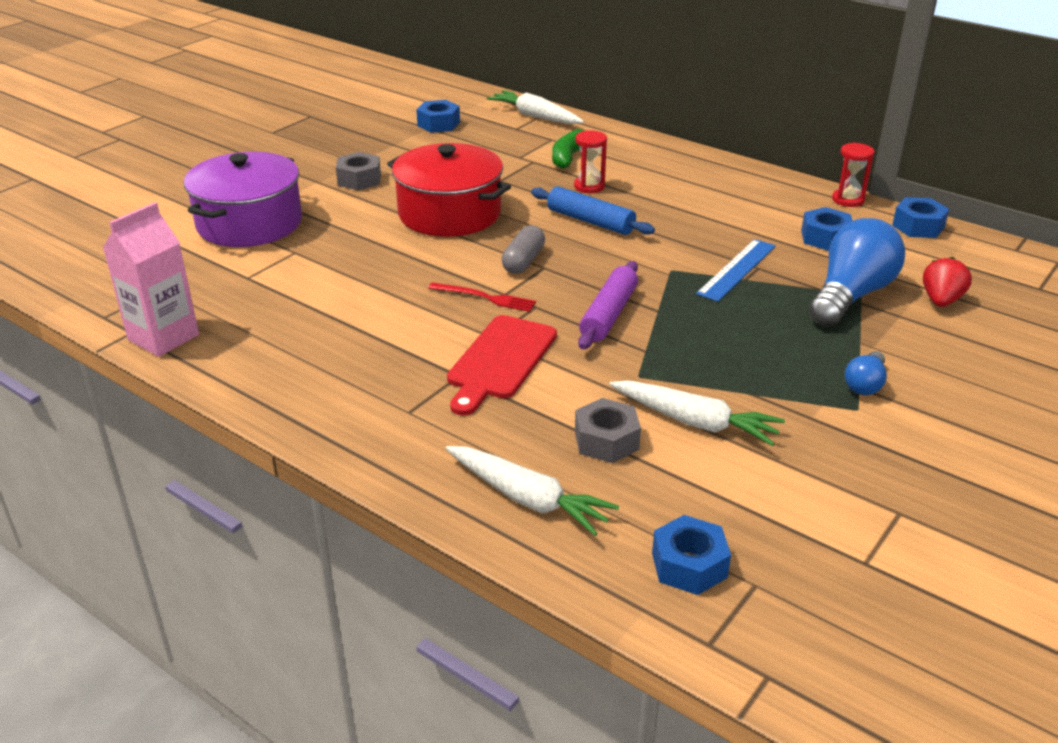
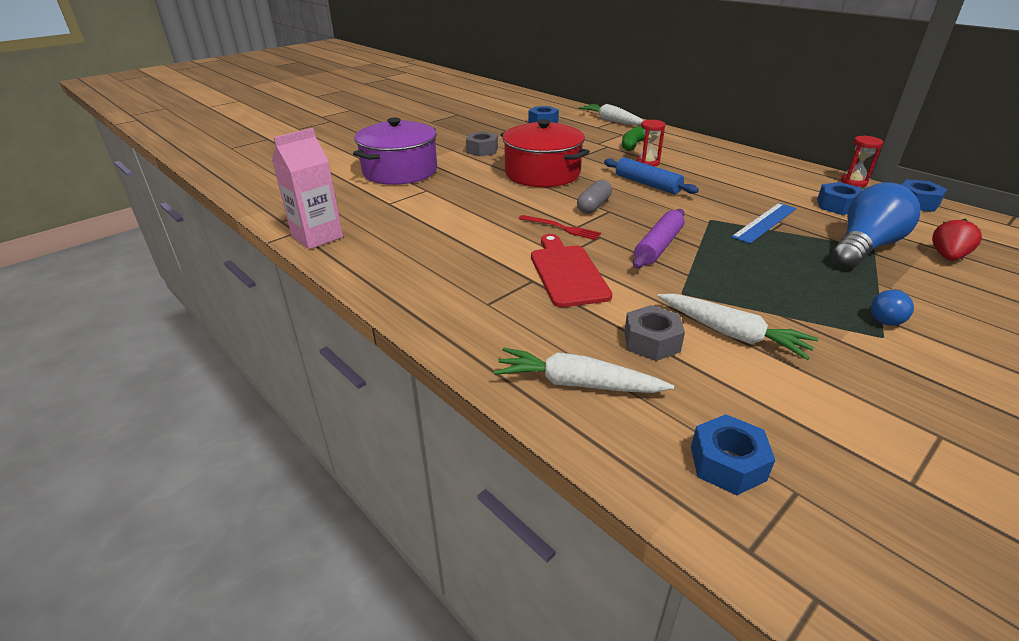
camera: 10 degrees right, 0 degrees up
(500, 361) = (567, 273): red cutting board -> red cutting board turned 135 degrees clockwise
(527, 498) = (577, 384): white carrot -> white carrot turned 150 degrees clockwise

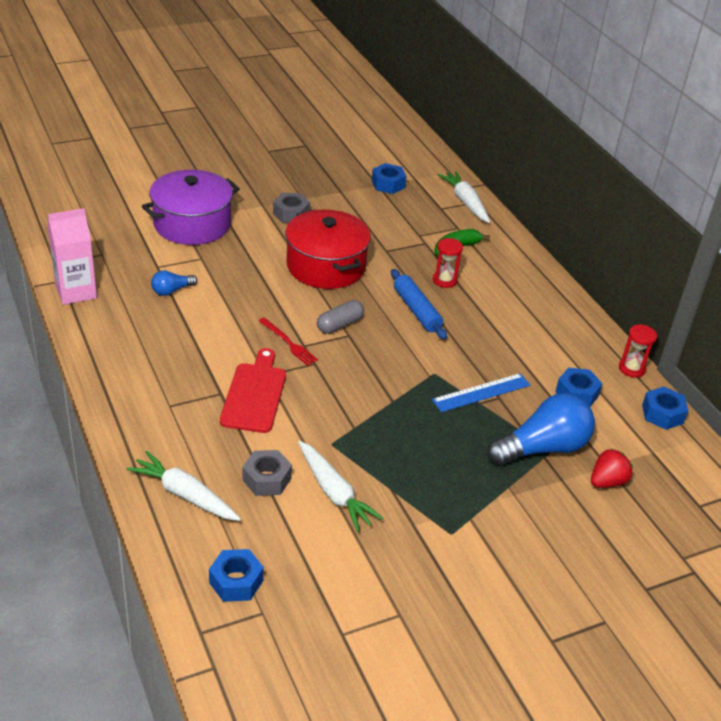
camera: 15 degrees right, 5 degrees up
(658, 246) = (356, 390): purple rolling pin -> none
(887, 317) = (476, 519): blue light bulb -> blue light bulb (171, 290)

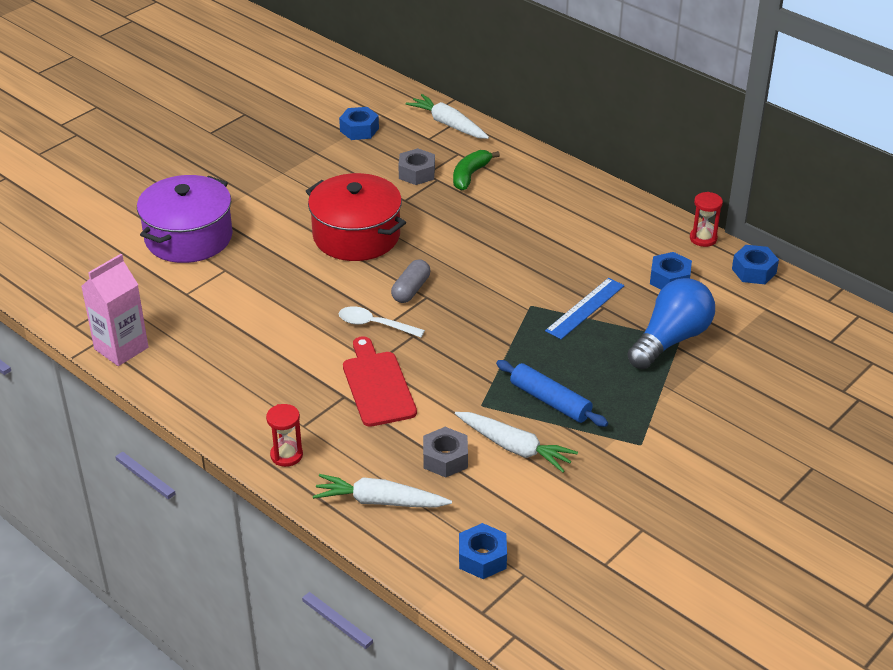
camera: 20 degrees left, 0 degrees up
(171, 290) = (220, 313): blue light bulb -> none
(288, 343) = (374, 325): red fork -> white spoon
(291, 214) = (283, 193): grey nut -> grey nut (417, 173)
(416, 310) = (474, 250): blue rolling pin -> blue rolling pin (550, 401)
(444, 280) = (481, 211): red hourglass -> red hourglass (286, 455)
(607, 481) = (743, 349): red strawberry -> none

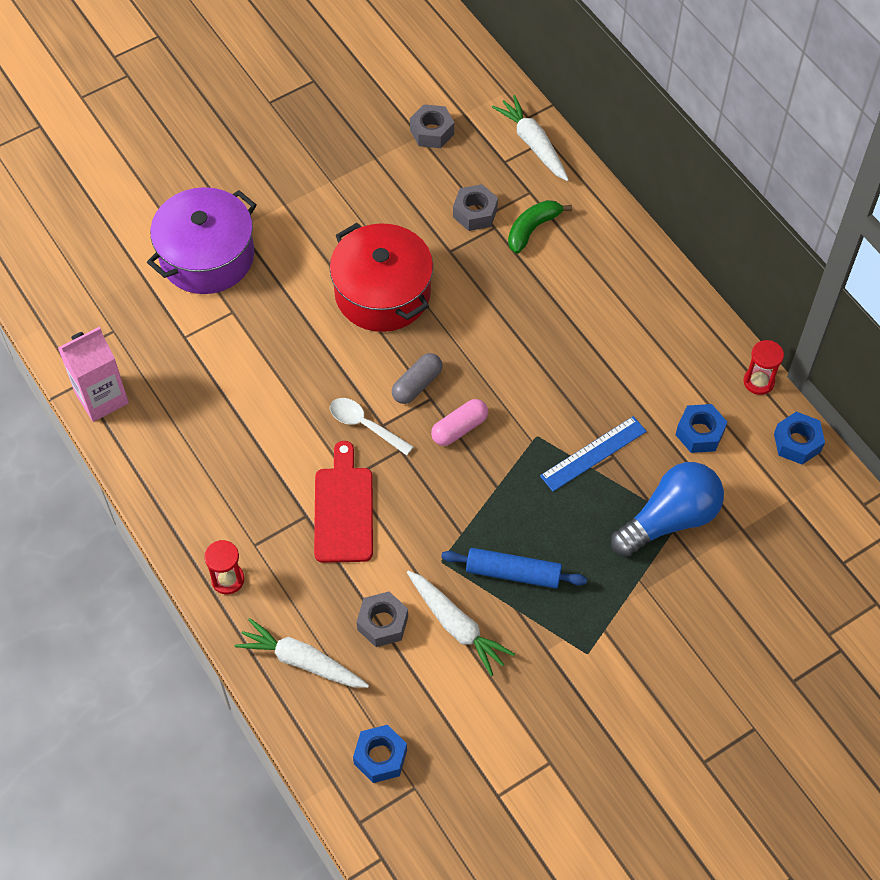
camera: 15 degrees right, 20 degrees up
(359, 130) = (432, 132): blue nut -> grey nut
(460, 312) = (459, 428): none -> pink capsule
(550, 401) = (513, 573): blue rolling pin -> blue rolling pin turned 45 degrees counterclockwise

